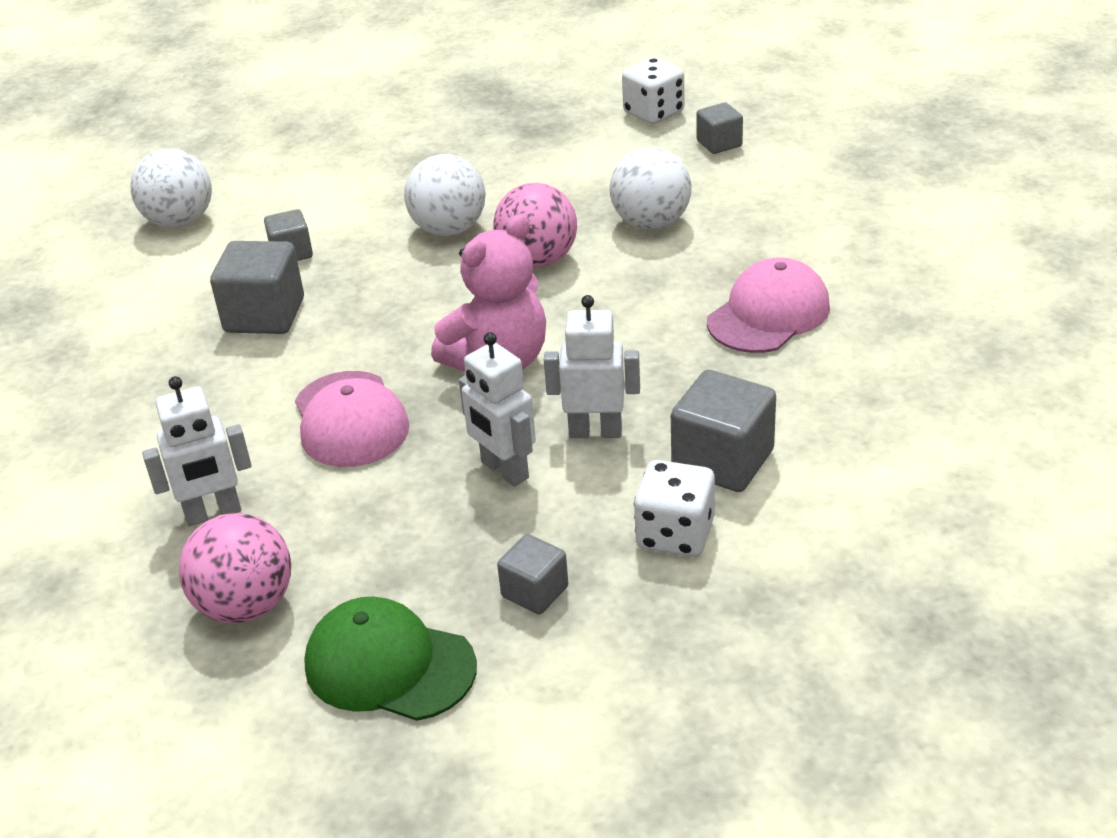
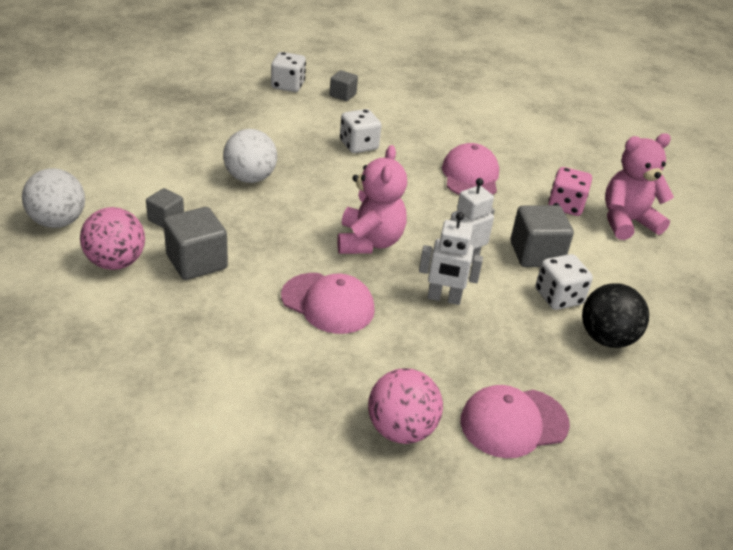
camera: 45 degrees left, 0 degrees up
(213, 514) = (315, 388): white robot -> none
(389, 665) = (513, 422): green cap -> pink cap
(535, 592) = (533, 352): grey cube -> none
(538, 260) = (323, 181): pink ball -> pink ball (116, 262)
(651, 223) = (358, 145): white ball -> white dice
(672, 621) = (606, 338): none -> black ball
(873, 407) = (565, 206): none -> pink dice
(953, 468) = (627, 222): none -> pink teddy bear

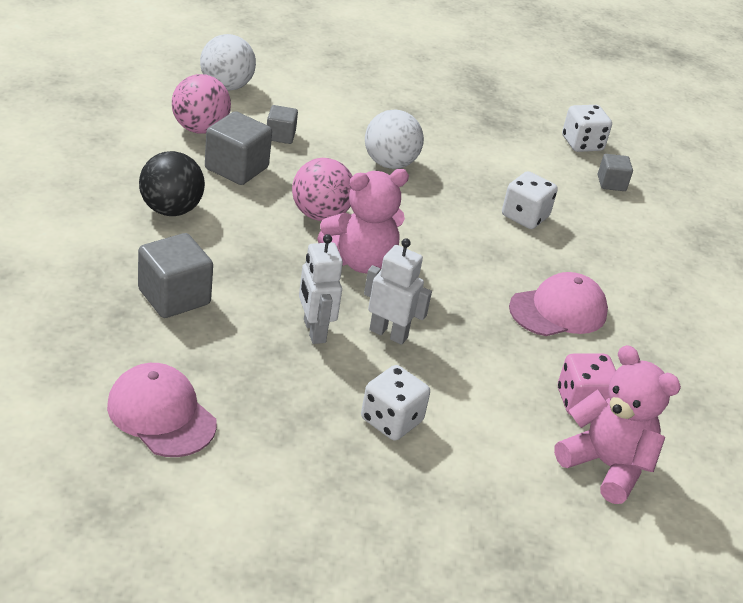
camera: 60 degrees right, 0 degrees up
(328, 303) = (242, 256): pink cap -> none
(401, 430) = (104, 339): pink ball -> pink ball (320, 215)
(536, 254) = (456, 389): grey cube -> grey cube (174, 297)
(606, 338) = (349, 472): black ball -> black ball (171, 210)

